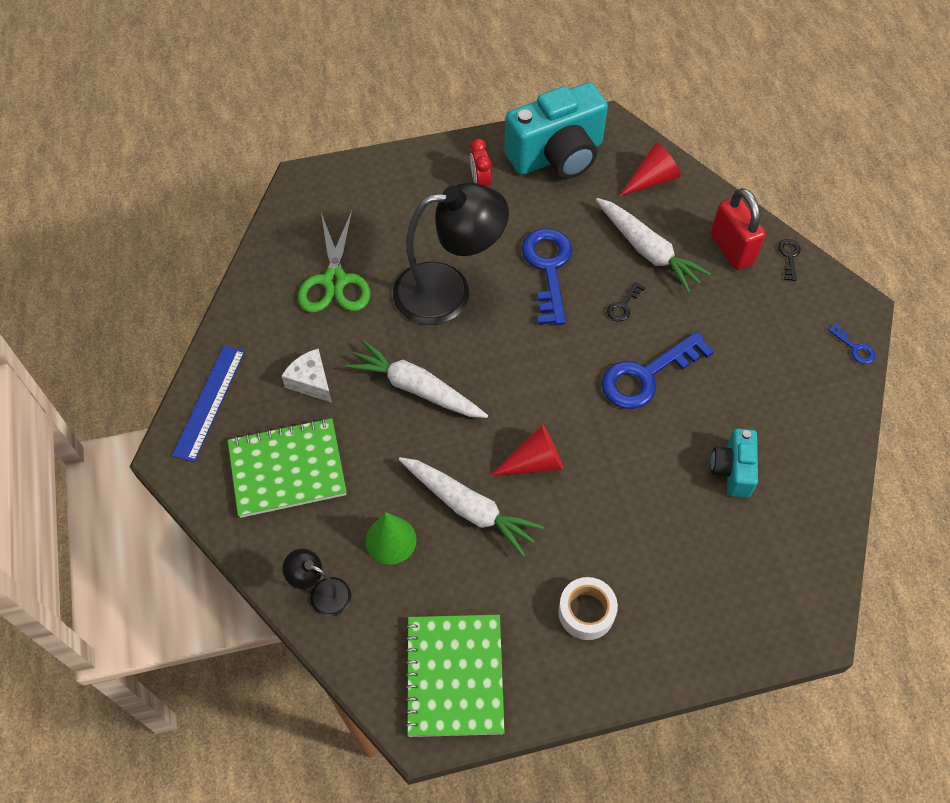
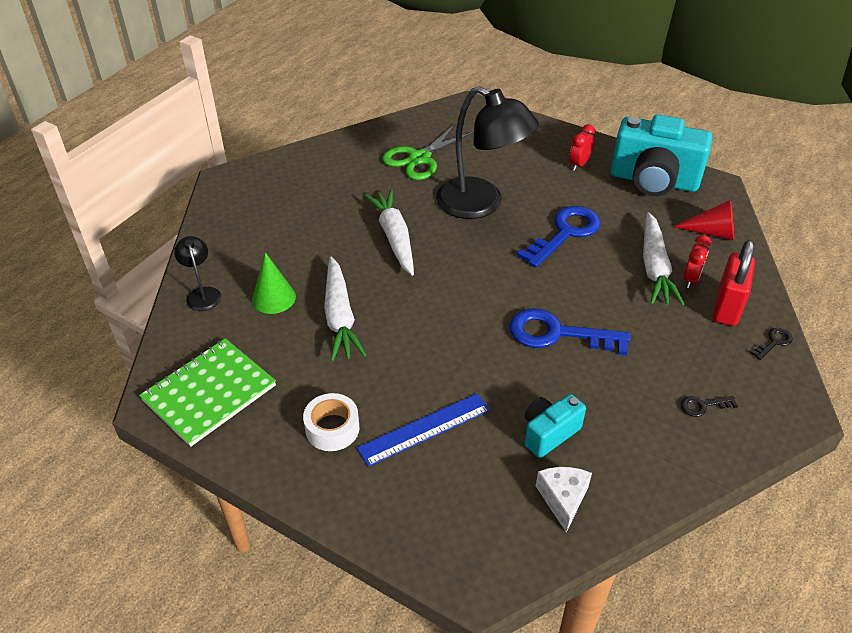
camera: 45 degrees right, 15 degrees down
(209, 402) = (274, 169): blue ruler -> blue ruler (424, 429)
(287, 469) = (269, 224): green notebook -> none
(311, 382) = (339, 195): white cheese -> white cheese (562, 499)
(534, 462) = (413, 324): red cone -> none
(623, 305) = (593, 285): black key -> black key (703, 406)
(682, 241) = (691, 279): none -> red clock
(854, 348) = (761, 435): blue key -> none

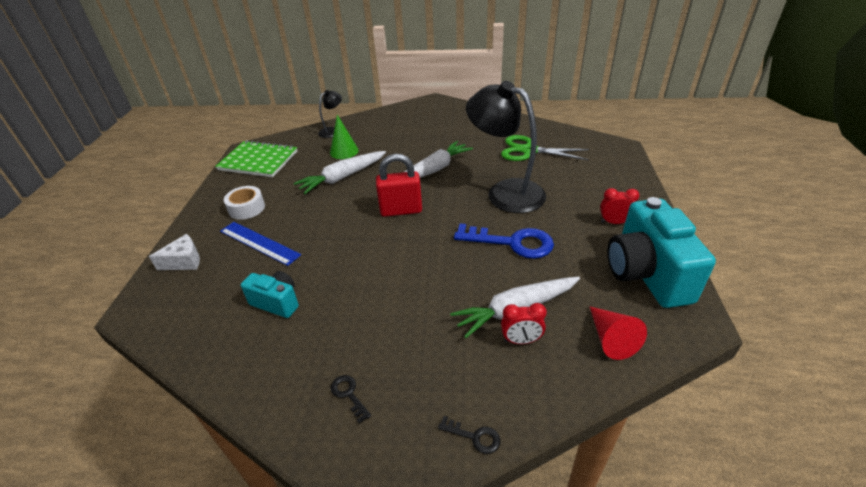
camera: 65 degrees right, 5 degrees down
(481, 204) = (505, 192): black lamp -> black lamp turned 120 degrees clockwise
(557, 334) = (386, 275): blue key -> none
(562, 499) = (213, 329): white cheese -> white cheese (184, 261)
(726, 307) = (500, 380): red padlock -> red padlock (401, 210)

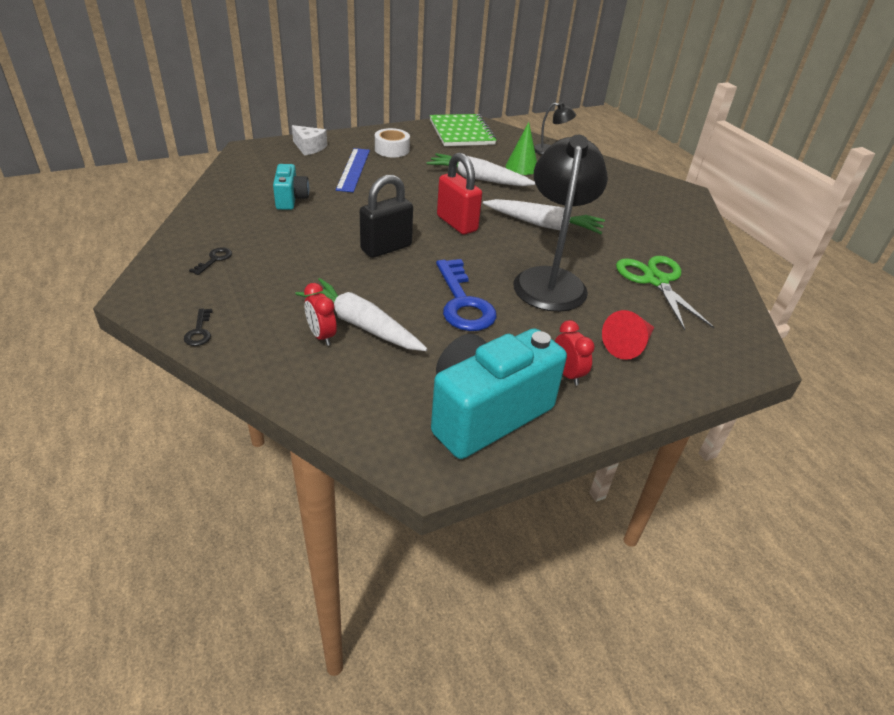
camera: 55 degrees right, 0 degrees up
(410, 261) = (386, 248): none -> black padlock
(611, 339) = (359, 397): red cone -> red cone (628, 345)

